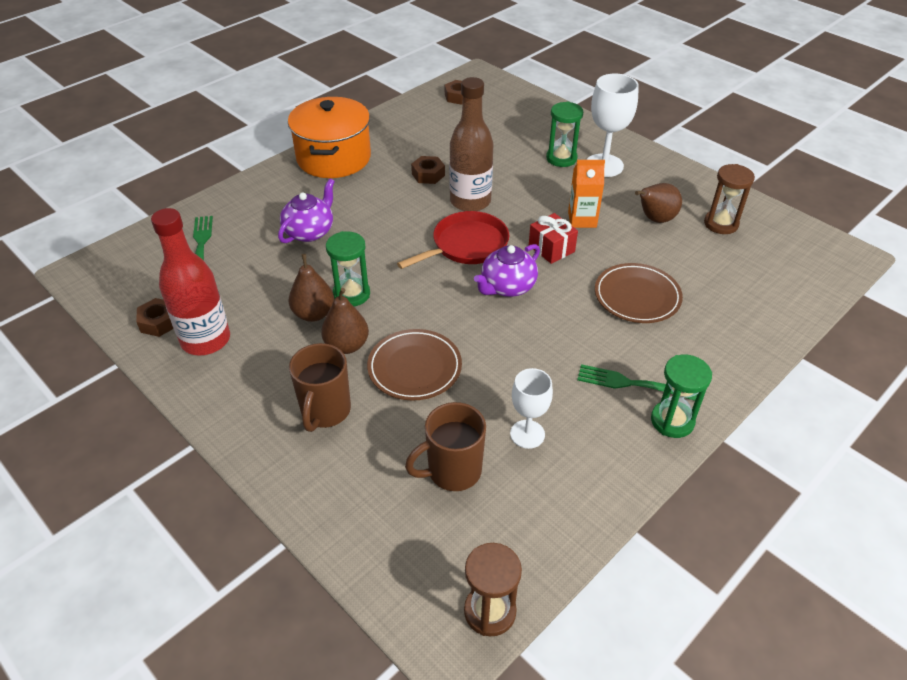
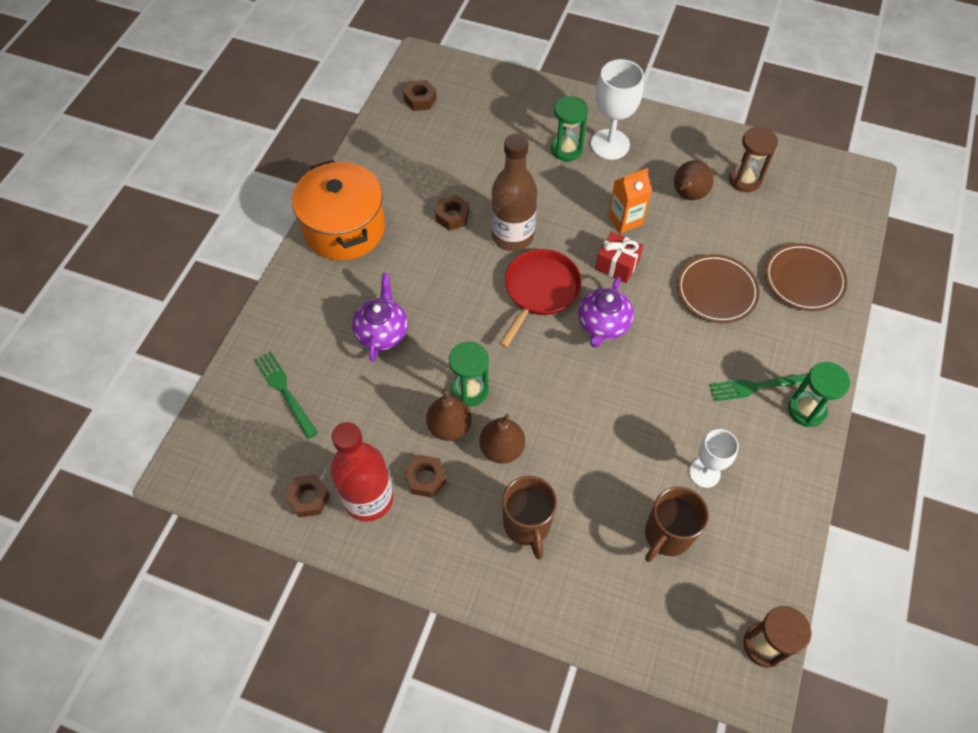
camera: 25 degrees left, 15 degrees up
(264, 343) = (425, 478): none -> brown nut
(414, 368) = (575, 446): brown plate -> brown plate (804, 279)

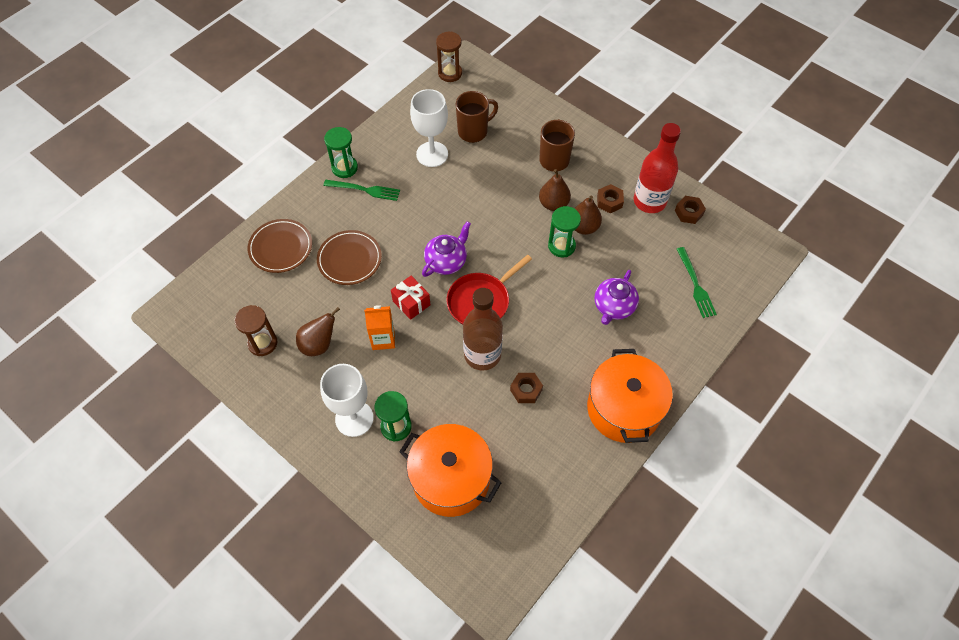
camera: 160 degrees left, 0 degrees up
(420, 99) = (512, 539): brown nut -> none
(493, 125) = (451, 479): none -> orange pot
(704, 473) = (432, 154): white goblet -> white goblet, size x1.56

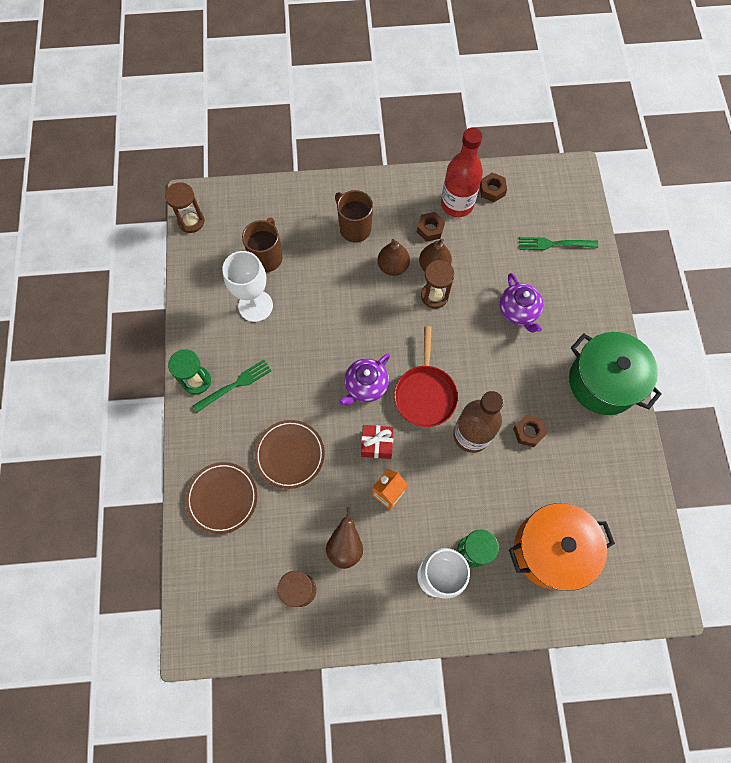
camera: 45 degrees left, 10 degrees up
(446, 261) = (365, 386): purple teapot -> purple teapot turned 135 degrees counterclockwise
(561, 246) = (434, 296): green hourglass -> brown hourglass
(623, 409) = (603, 382): orange pot -> green pot
(696, 285) = (553, 244): green fork -> green fork turned 150 degrees clockwise

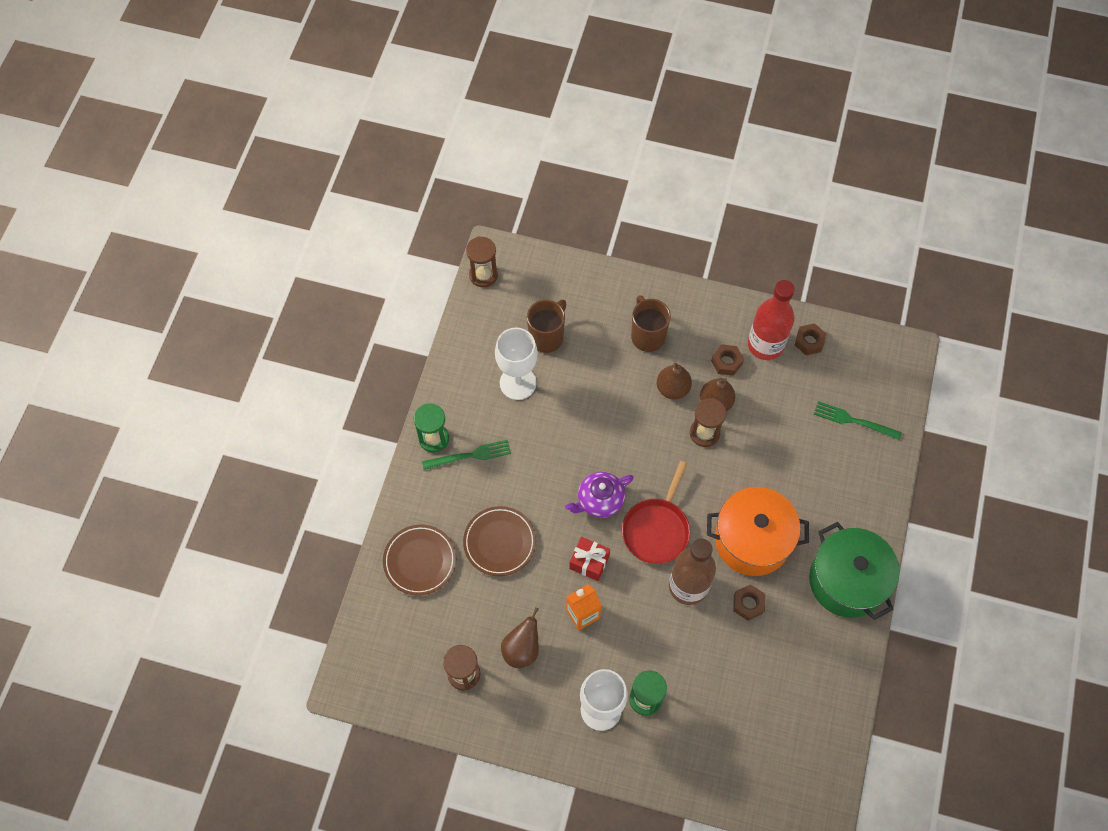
camera: 20 degrees right, 5 degrees down
(518, 311) = (787, 478): purple teapot -> none
(551, 549) = (725, 726): orange pot -> orange pot (752, 540)

